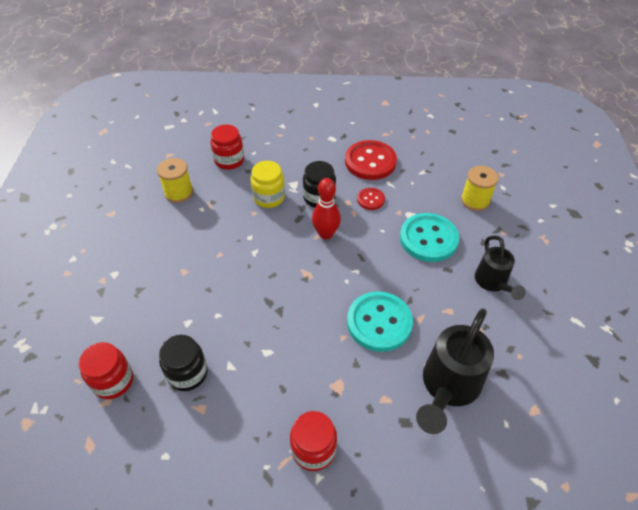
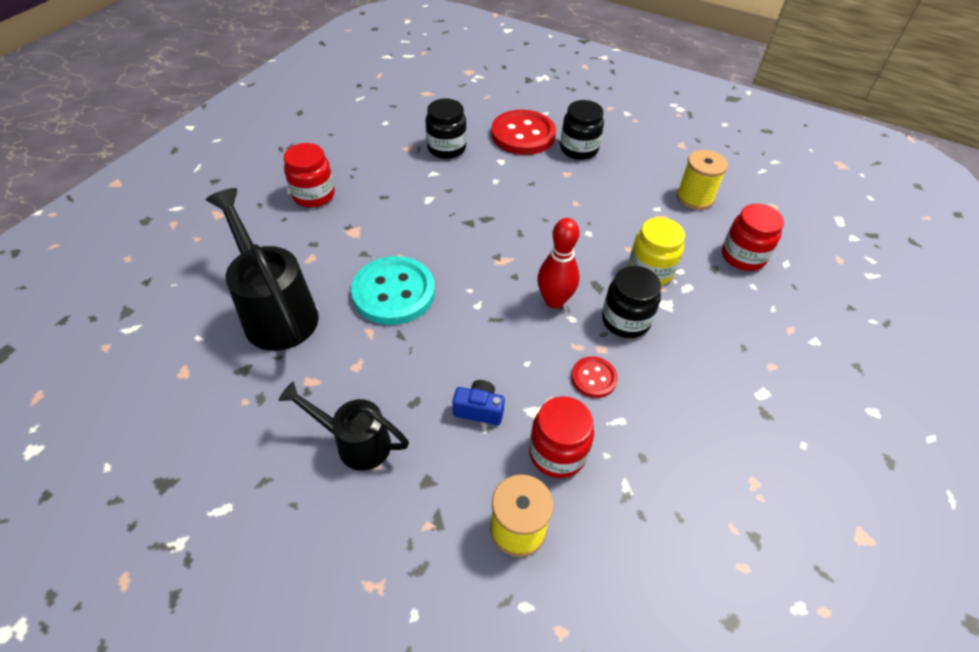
camera: 115 degrees right, 0 degrees up
(113, 381) = (472, 111): red jar -> red jar (557, 453)
(146, 274) = (579, 149): none -> black jar
(370, 162) = (682, 419): red button -> red button (523, 135)
(428, 239) = (479, 409): turquoise button -> blue camera

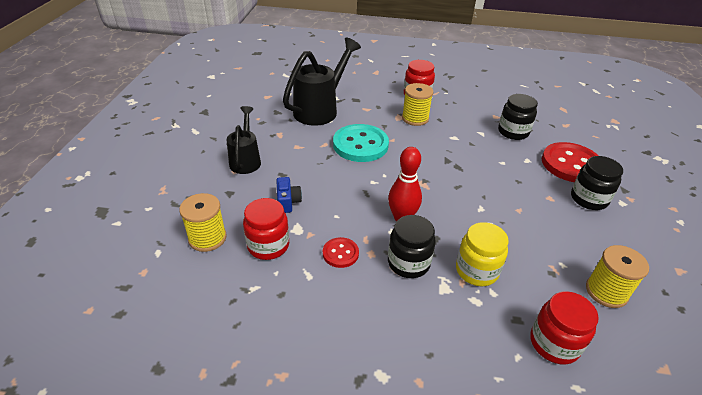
camera: 70 degrees right, 10 degrees down
(367, 217) = (415, 118): none -> yellow spool

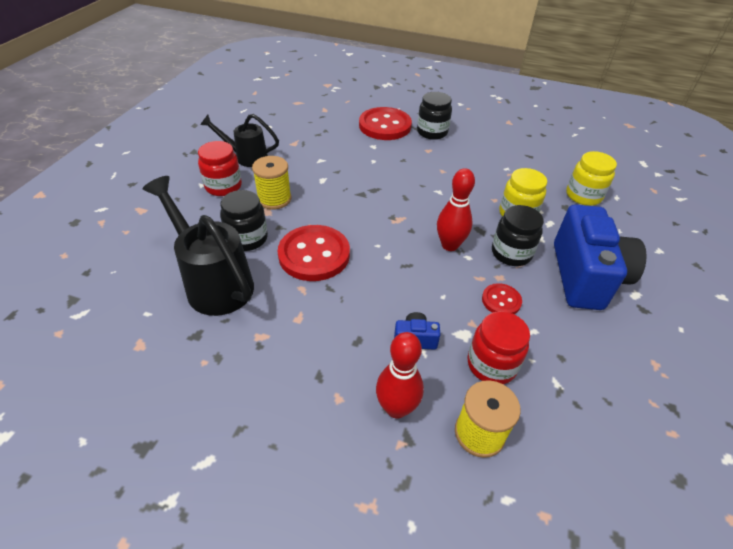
camera: 80 degrees left, 5 degrees up
(227, 196) = (396, 408): none -> red bowling pin
(246, 160) = (314, 382): black watering can -> black watering can (246, 157)
(360, 145) = (314, 255): turquoise button -> red button
(395, 326) = (585, 276): none -> blue camera
(513, 132) = (326, 141): black jar -> black jar (247, 238)
(554, 343) = (583, 196): red jar -> yellow jar
(606, 291) = (532, 158): yellow spool -> none

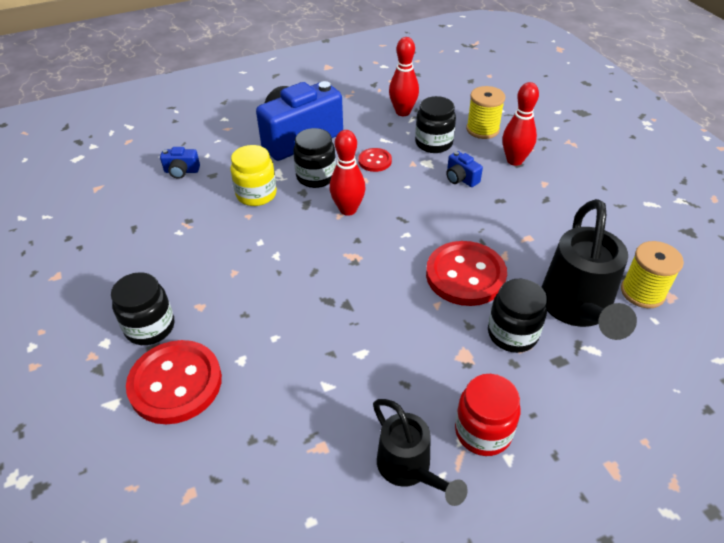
camera: 130 degrees left, 0 degrees up
(274, 199) = (441, 365): yellow spool -> yellow spool (642, 292)
(491, 364) = (433, 143): red jar -> black jar
(579, 386) = (403, 112): none -> red bowling pin
(583, 196) = (181, 171): yellow jar -> blue camera

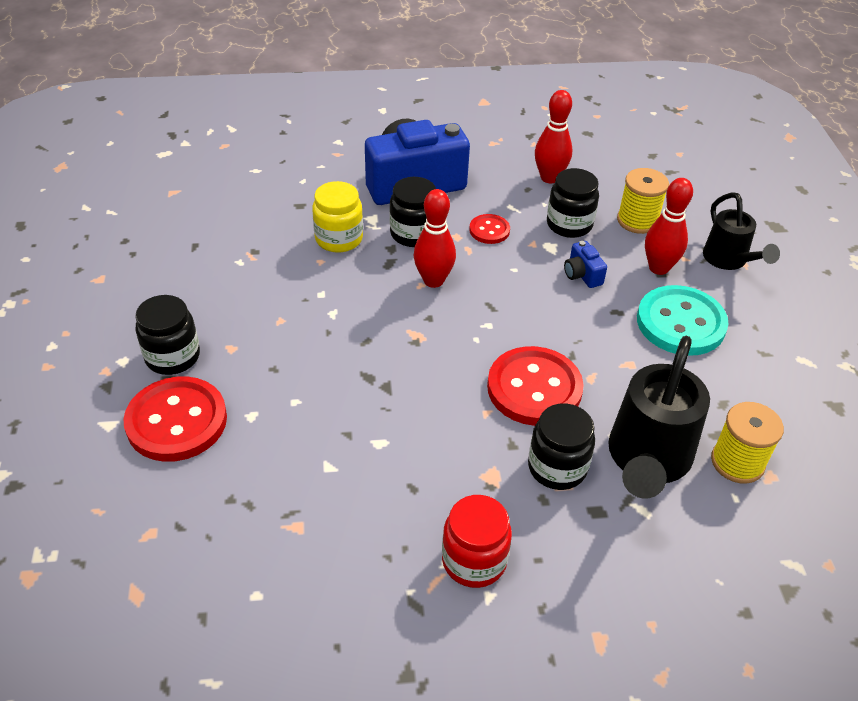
camera: 15 degrees right, 0 degrees up
(181, 171) = (268, 193): blue camera -> none
(409, 469) = (378, 576): black watering can -> black watering can (729, 261)
(550, 197) = (680, 323): none -> turquoise button

